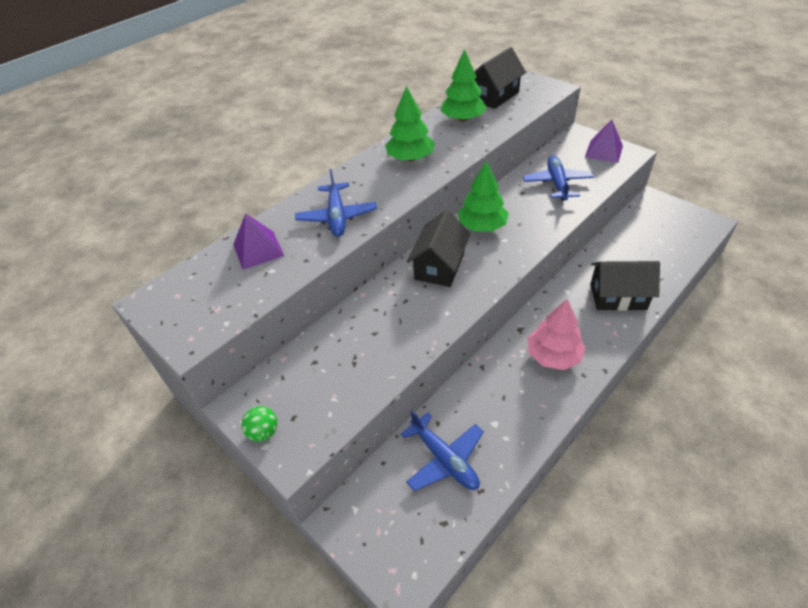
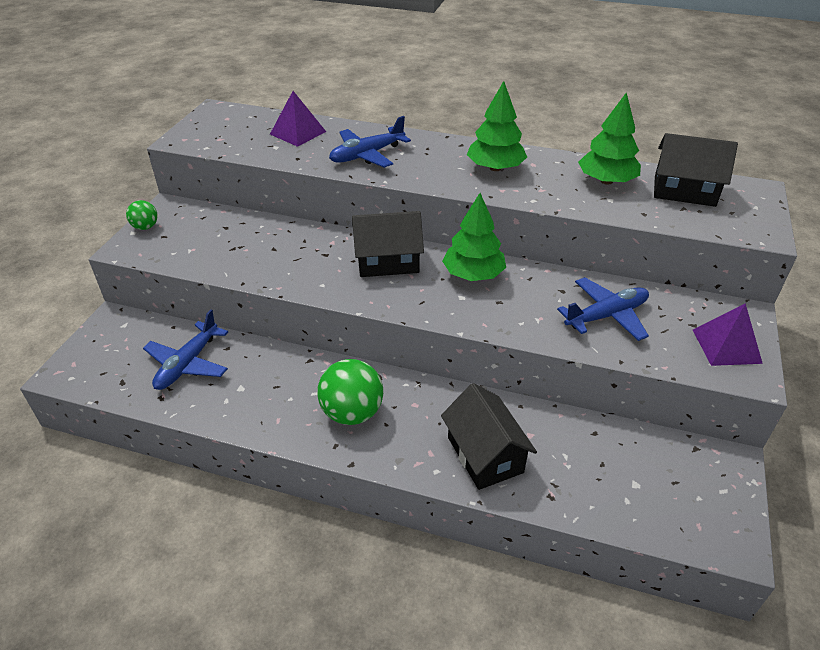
camera: 60 degrees right, 5 degrees down
(553, 355) = (352, 413): pink tree -> green ball

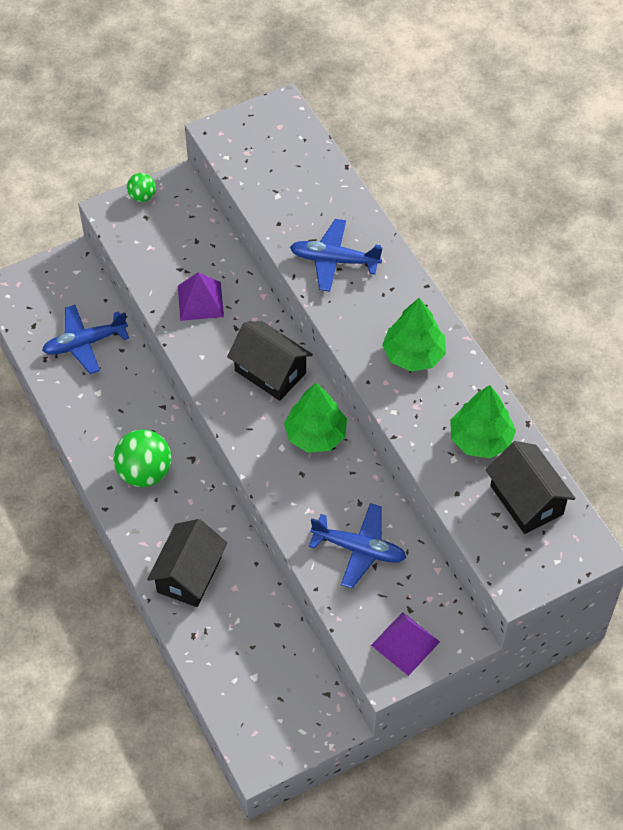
camera: 45 degrees right, 15 degrees up
(298, 133) = (313, 189): purple pyramid -> purple pyramid (200, 301)

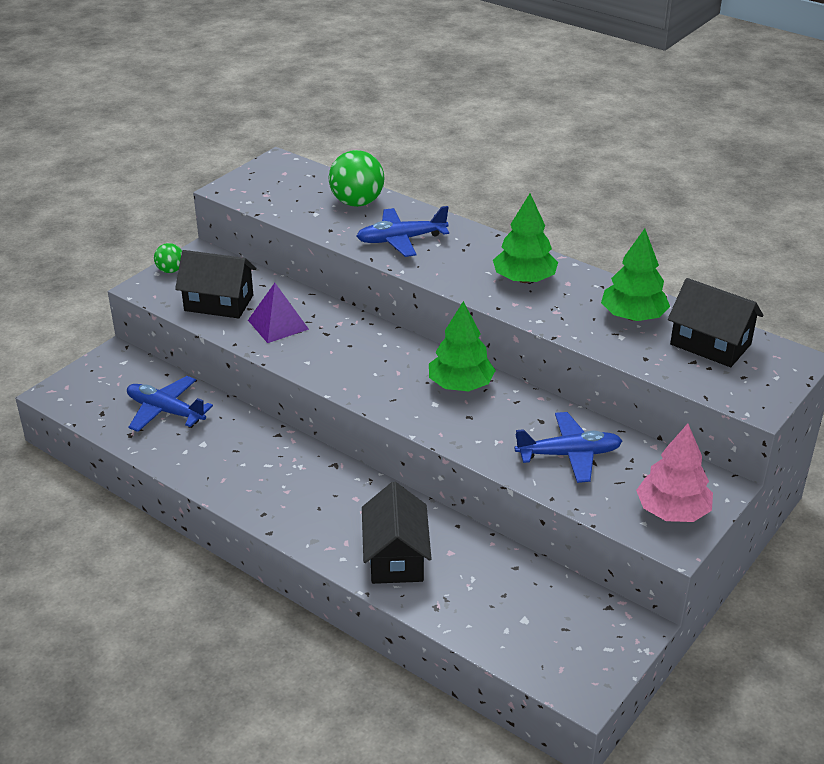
camera: 25 degrees left, 20 degrees down
(85, 343) = (165, 411): blue plane -> blue plane turned 75 degrees clockwise
(144, 472) = (293, 490): green ball -> green ball (357, 203)
(270, 372) = (382, 354): black house -> black house (219, 303)
(405, 643) = (672, 511): purple pyramid -> pink tree

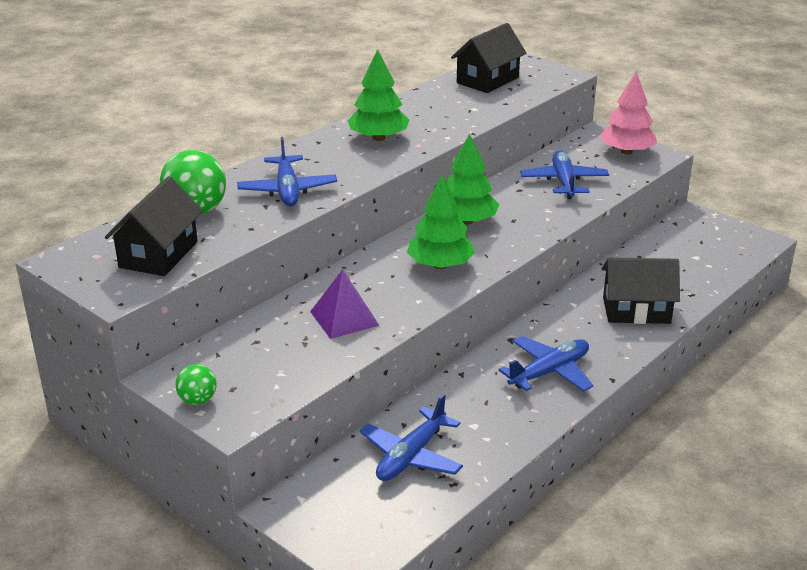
camera: 85 degrees left, 5 degrees down
(219, 303) = (288, 359): black house -> black house (158, 254)
(280, 489) = (549, 372): none -> blue plane
(633, 316) = (445, 102): green tree -> green tree (440, 265)

